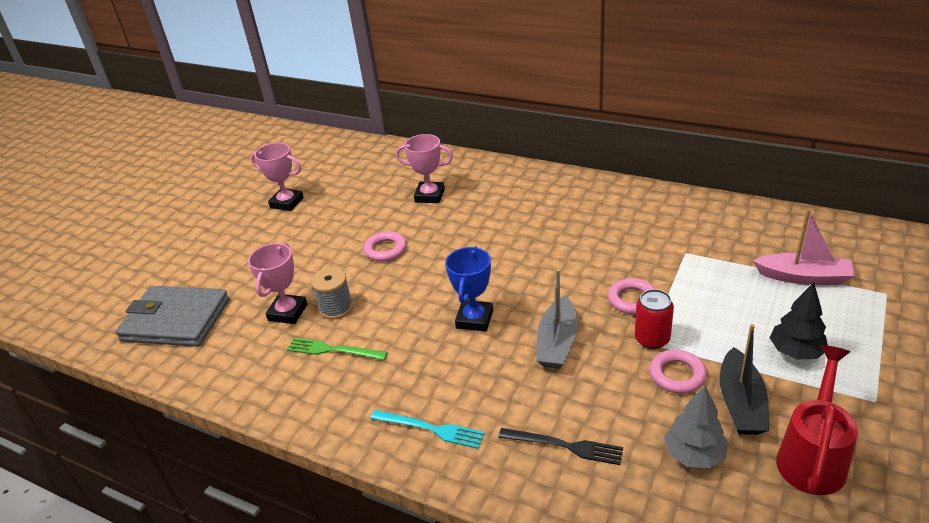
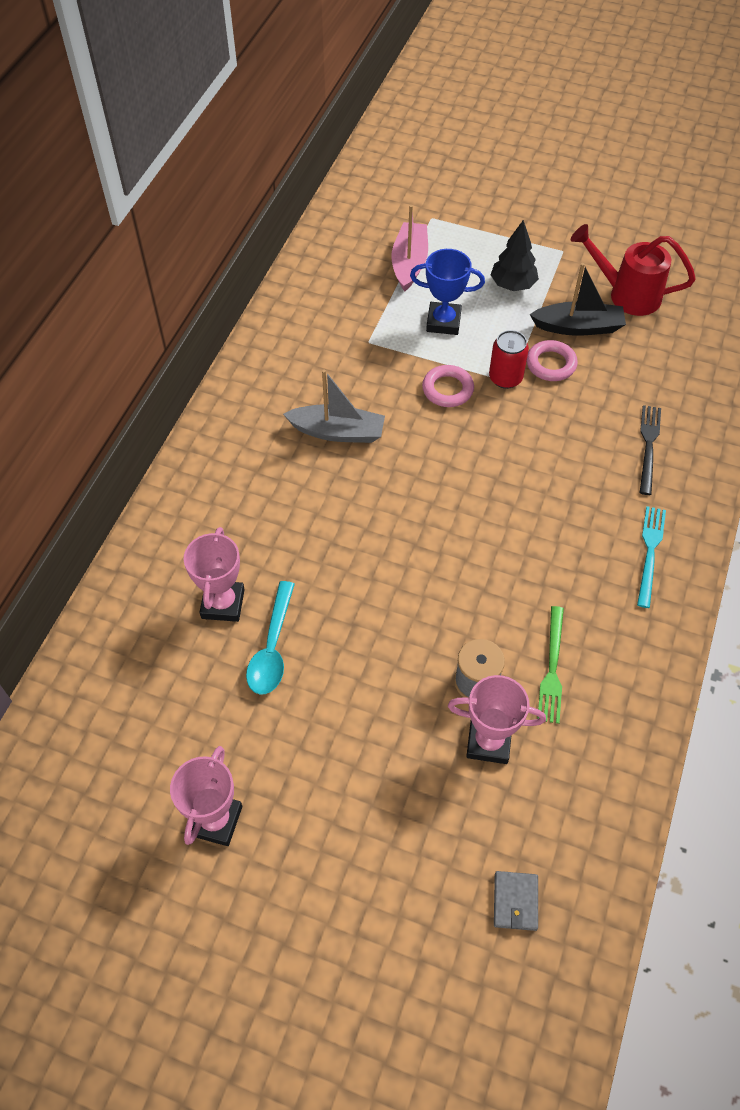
camera: 100 degrees left, 20 degrees up
(176, 320) = (515, 901): grey wallet -> grey wallet, size x0.41
(385, 250) = (353, 642): pink ring -> none
(391, 216) = (272, 647): none -> turquoise spoon
(474, 319) = (487, 527): blue trophy -> blue trophy (443, 322)
(557, 343) = (518, 452): grey boat -> grey boat (338, 432)
(694, 455) = (639, 361): grey tree -> none

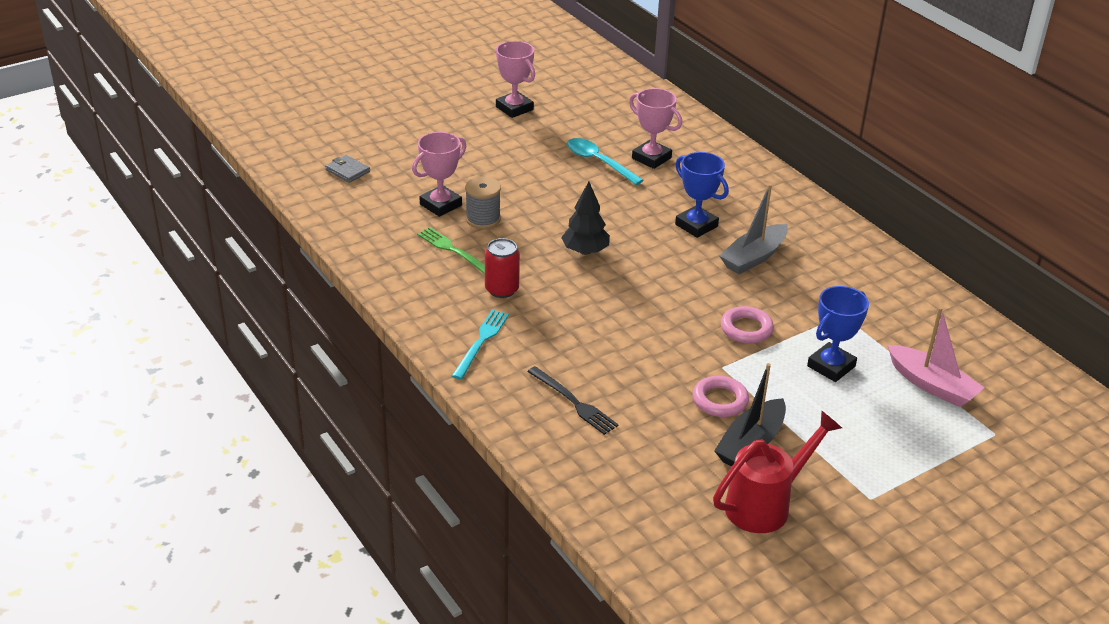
camera: 125 degrees right, 20 degrees down
(322, 498) = (696, 225): none -> blue trophy
(505, 378) = (729, 366): red can -> red can (502, 289)
(512, 285) = (846, 434): black tree -> black tree (585, 251)
(650, 552) = (481, 342): turquoise fork -> turquoise fork turned 120 degrees counterclockwise

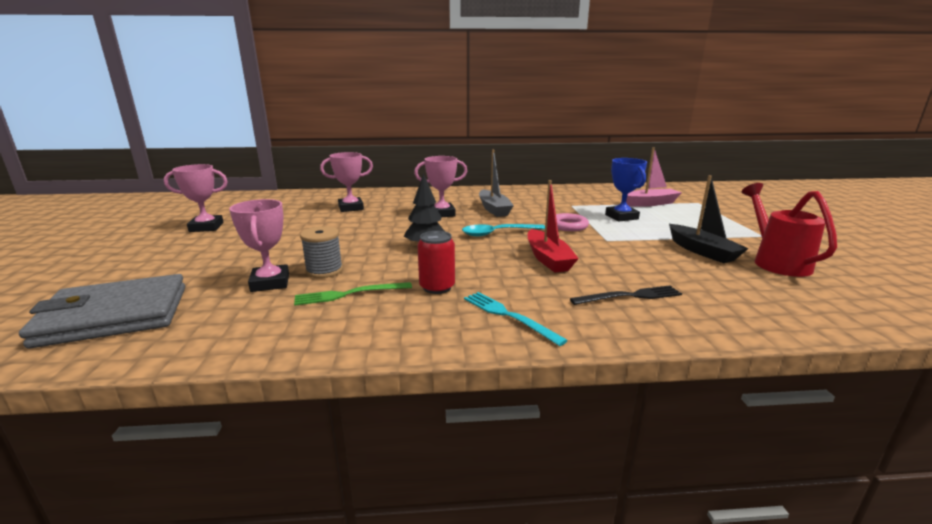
camera: 60 degrees left, 15 degrees down
(347, 171) = (115, 315): grey wallet -> grey wallet, size x2.43
(598, 162) = (327, 220): turquoise spoon -> turquoise spoon (498, 233)
(622, 336) = (548, 259): none -> red boat
(696, 225) = (442, 214): blue trophy -> pink trophy
(720, 400) = (647, 248): pink ring -> none

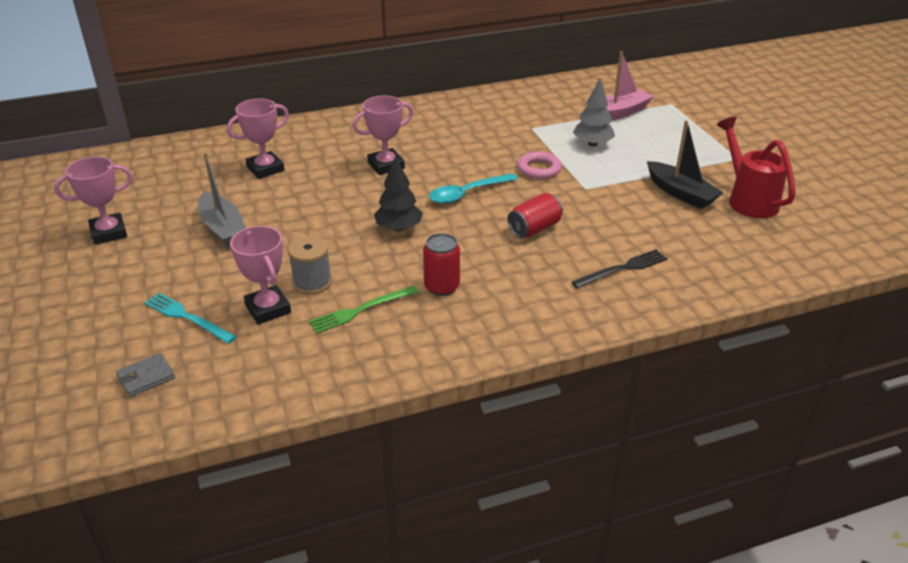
camera: 15 degrees left, 15 degrees up
(115, 315) = (146, 377): grey wallet -> grey wallet, size x0.41
(494, 209) = (444, 148): grey boat -> grey boat (223, 228)
(508, 316) = (523, 311): turquoise fork -> turquoise fork (187, 317)
(548, 259) = (534, 228): red boat -> red can
(621, 217) = (592, 144): blue trophy -> grey tree

